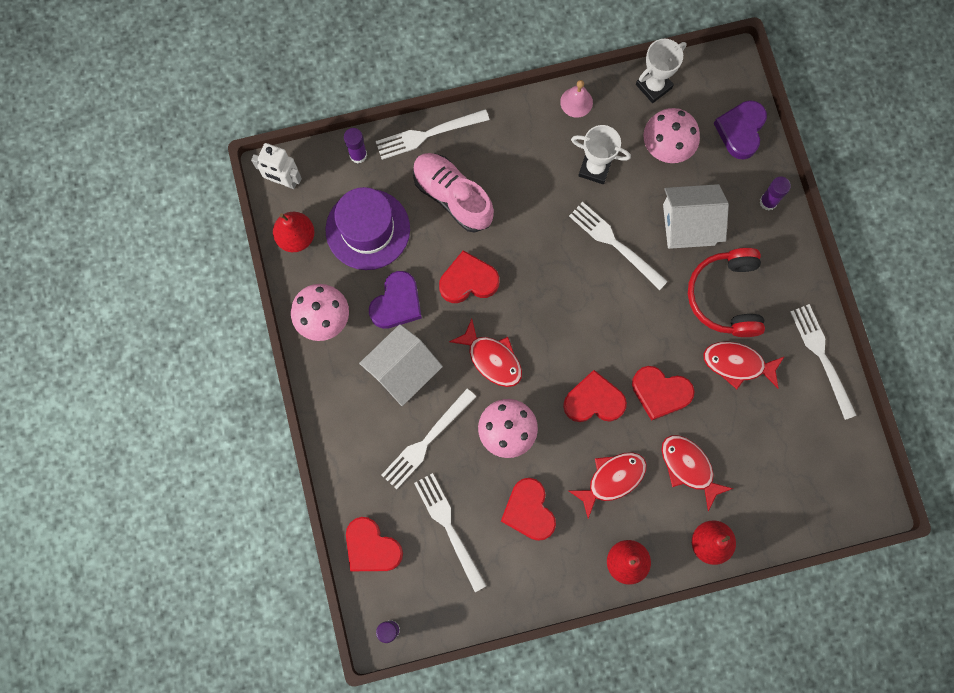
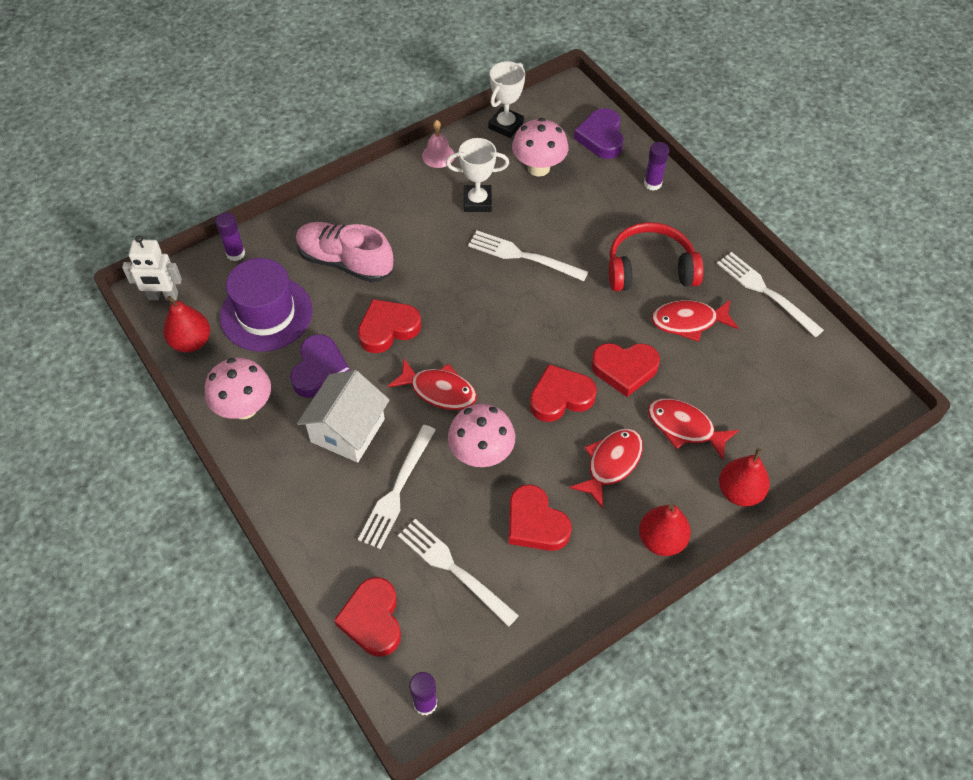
camera: 20 degrees left, 20 degrees down
(371, 547) = (372, 619): red heart -> red heart turned 60 degrees clockwise
(427, 135) = (301, 219): white fork -> none
(689, 224) = (587, 221): white house -> none
(726, 296) = (650, 269): red headphones -> red headphones turned 105 degrees clockwise

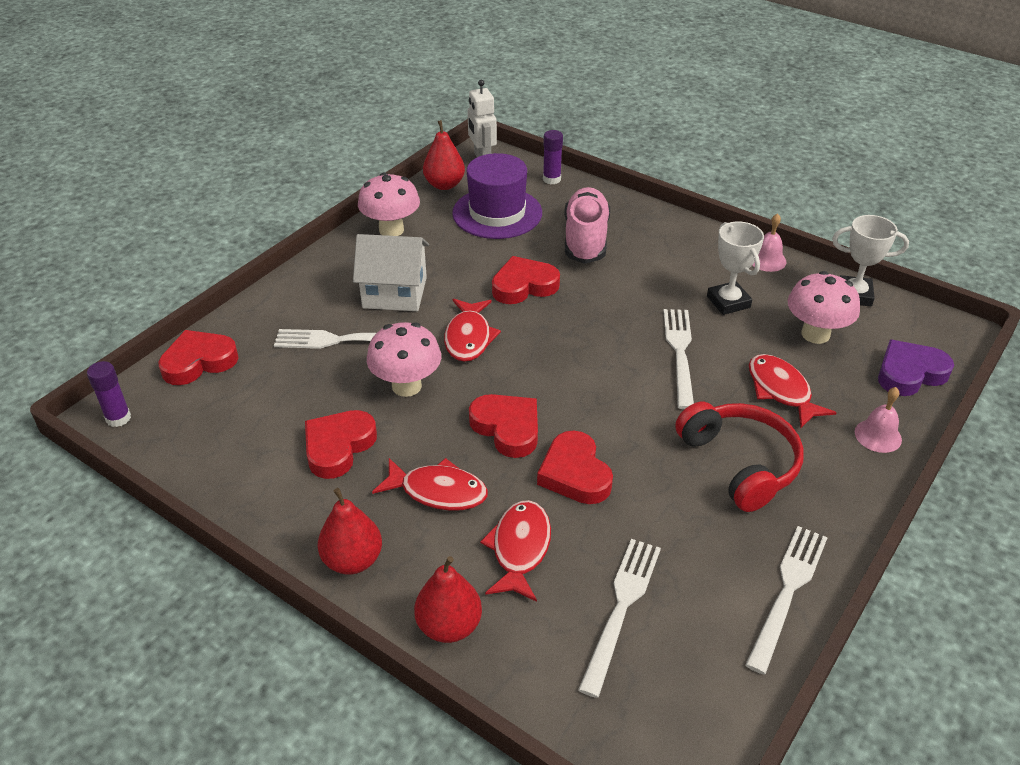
camera: 70 degrees right, 15 degrees down
(319, 370) = (453, 259): purple heart -> none
(388, 328) = (524, 286): red heart -> red heart turned 60 degrees counterclockwise
(452, 568) = (266, 399): white fork -> white fork (621, 607)
(652, 183) = (878, 435): purple glue stick -> pink bell
(688, 321) = (683, 518): red fish -> red fish (781, 391)

